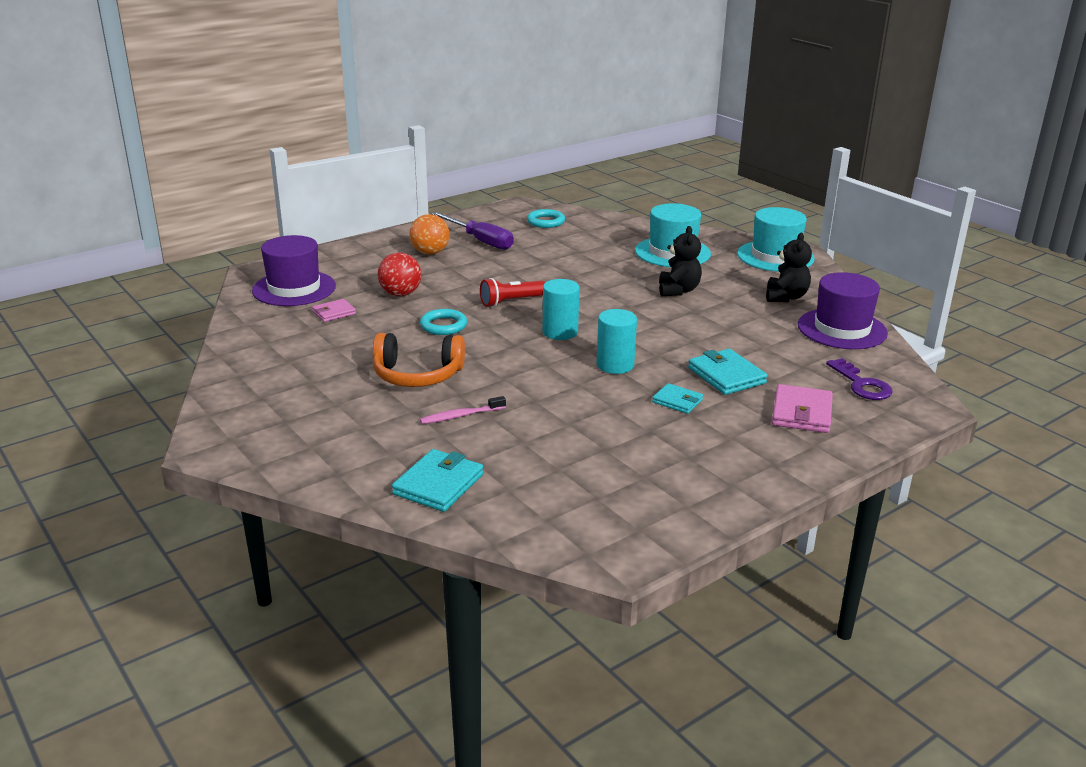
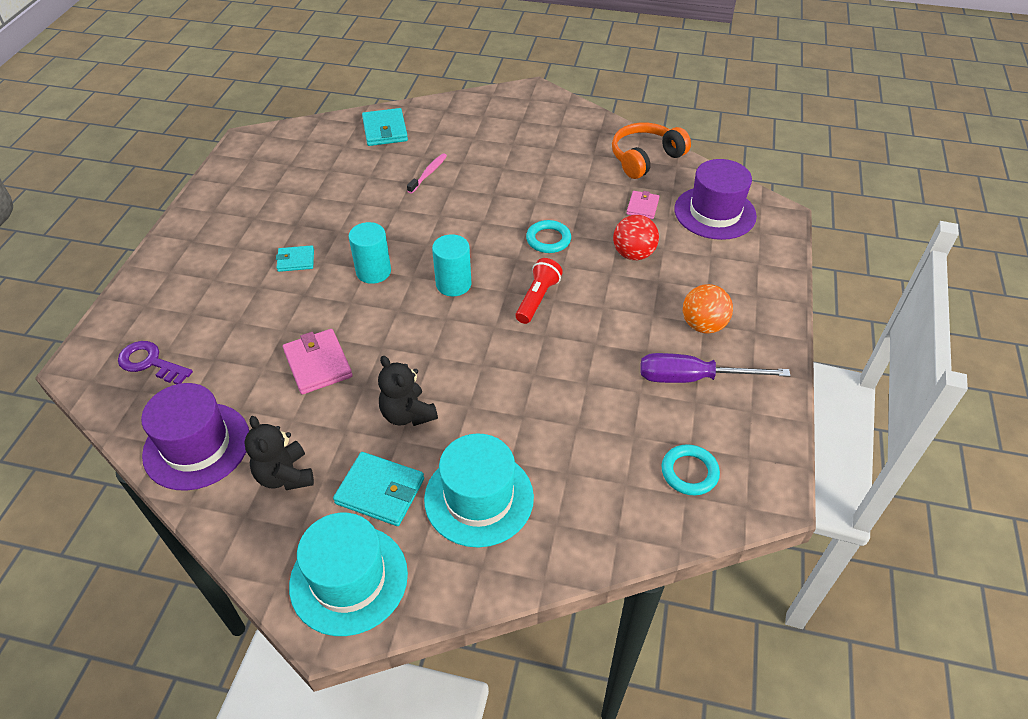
camera: 140 degrees right, 20 degrees up
(417, 375) = (498, 187): orange headphones -> orange headphones (645, 158)
(726, 375) = (275, 309): turquoise wallet -> turquoise wallet (380, 491)
(801, 413) = (191, 299): pink wallet -> pink wallet (318, 364)

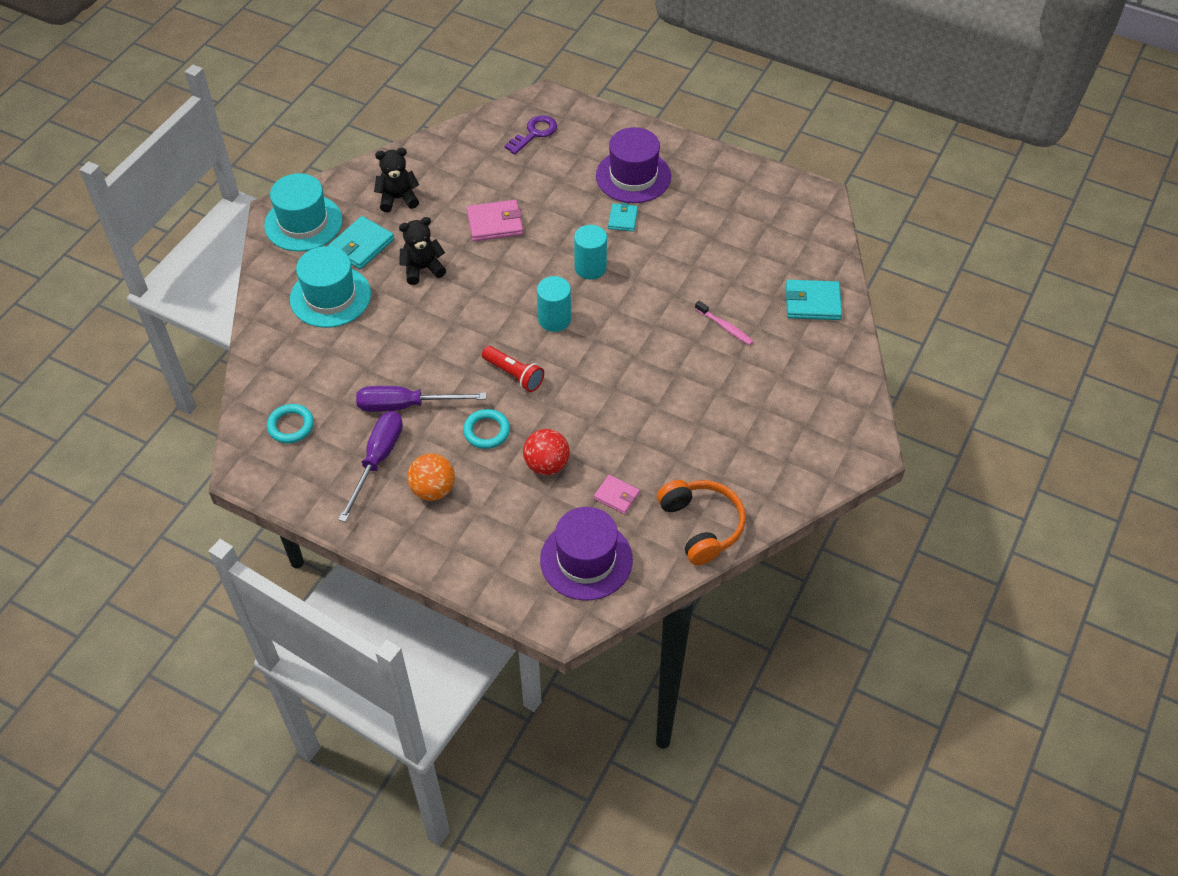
camera: 105 degrees right, 5 degrees up
(197, 446) = (444, 156): purple hat -> purple hat (633, 176)
(548, 239) = (591, 402): turquoise ring -> turquoise ring (486, 431)
(613, 374) = (406, 405): none -> purple screwdriver

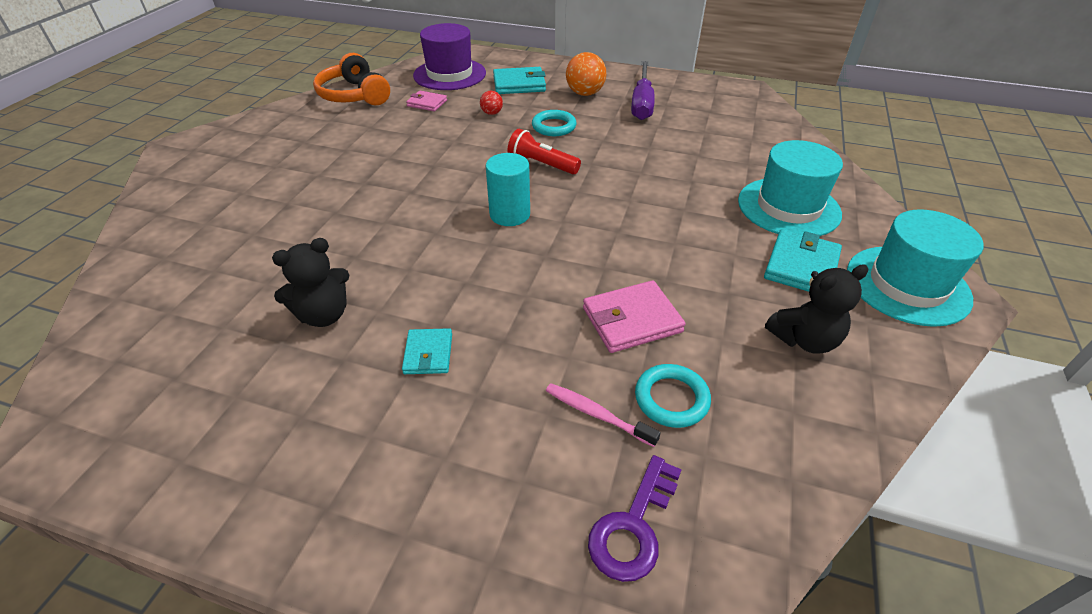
camera: 170 degrees right, 10 degrees down
(291, 426) = (734, 114): turquoise ring -> turquoise ring (671, 399)
(406, 405) = (639, 135): purple screwdriver -> none
(422, 269) = (700, 248): black teddy bear -> black teddy bear (324, 315)
(546, 465) = (492, 113): red ball -> red ball, size x0.54
(590, 268) = (473, 275): turquoise cylinder -> none
(633, 176) = (410, 443): purple hat -> none
(725, 327) = (294, 229): pink toothbrush -> pink toothbrush (597, 414)
(812, 302) = (161, 269): turquoise wallet -> turquoise wallet (519, 84)

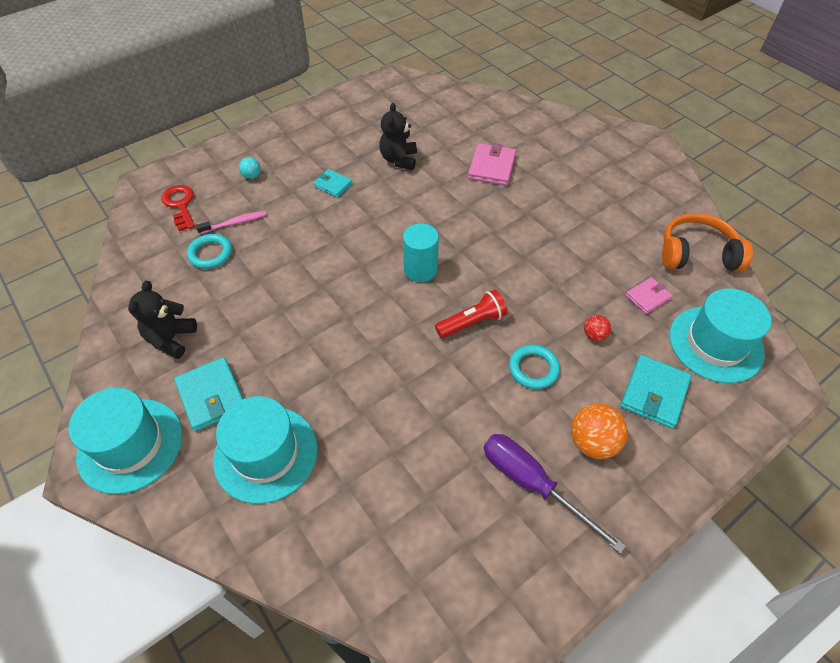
camera: 125 degrees right, 10 degrees up
(449, 74) = (715, 344): purple hat -> turquoise hat
(482, 472) = (252, 176): none -> turquoise ball
(632, 320) = (270, 271): pink wallet -> pink wallet (492, 167)
(633, 526) = (180, 205): purple key -> red key

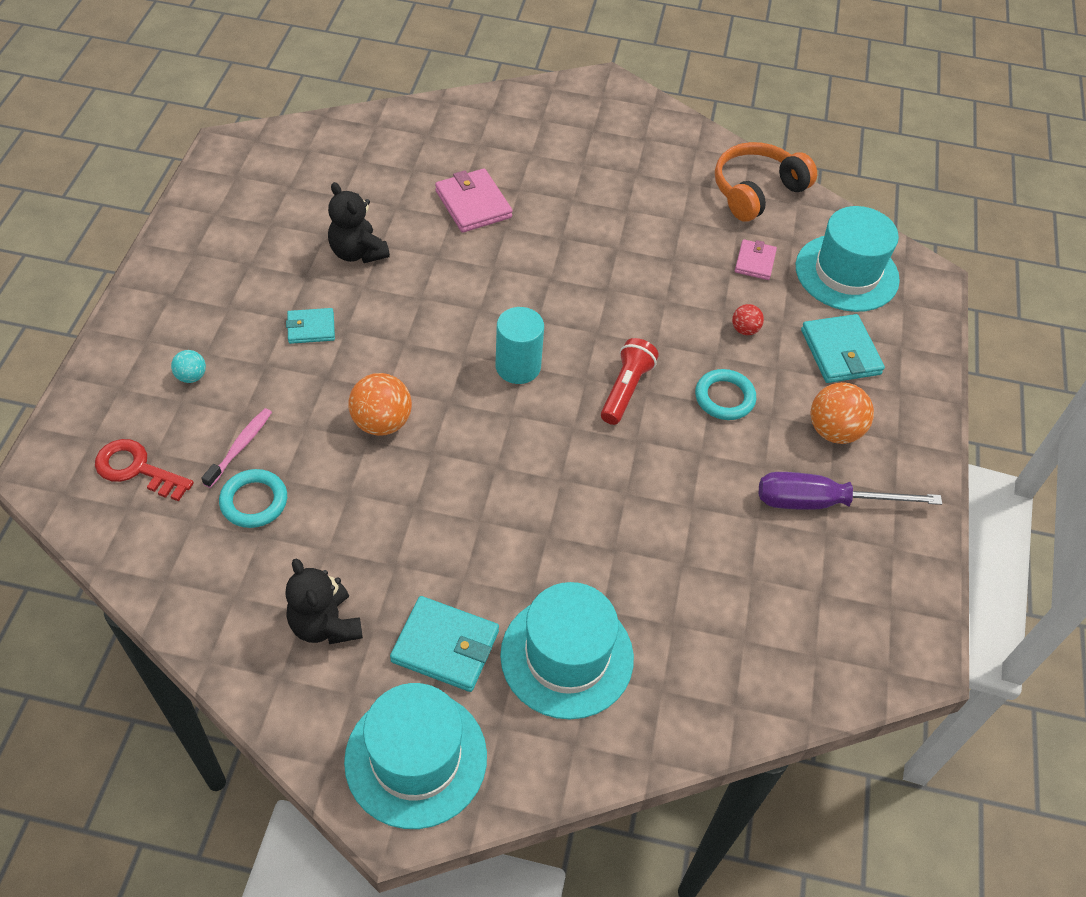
camera: 45 degrees left, 0 degrees up
(314, 254) = (382, 422): none -> orange ball

